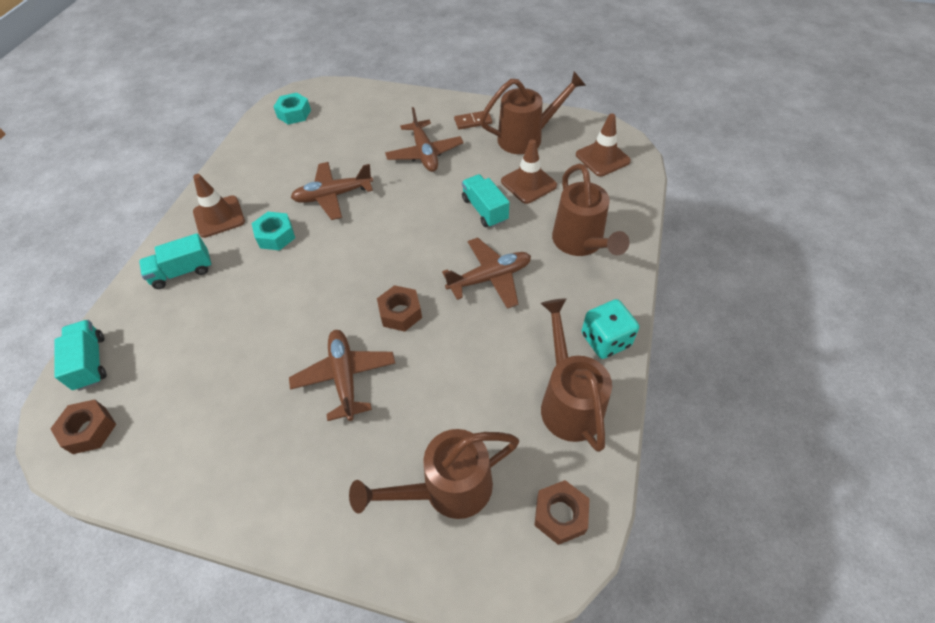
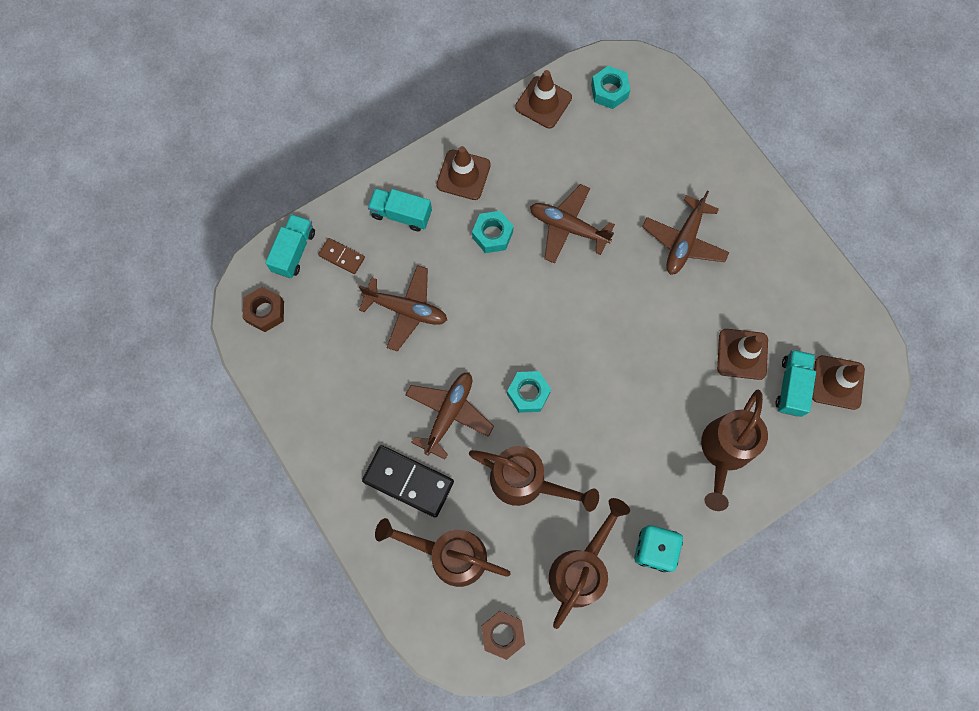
camera: 40 degrees right, 20 degrees up
(249, 144) = (543, 102): none -> brown traffic cone
(353, 459) = (408, 481): none -> black domino
(400, 313) = (528, 393): brown nut -> turquoise nut
(473, 121) = (762, 237): brown domino -> brown domino (342, 257)
(484, 210) = (678, 350): turquoise truck -> turquoise truck (791, 386)
(489, 278) = (620, 421): brown plane -> brown plane (406, 310)
(526, 138) = (792, 299): brown watering can -> brown watering can (526, 482)

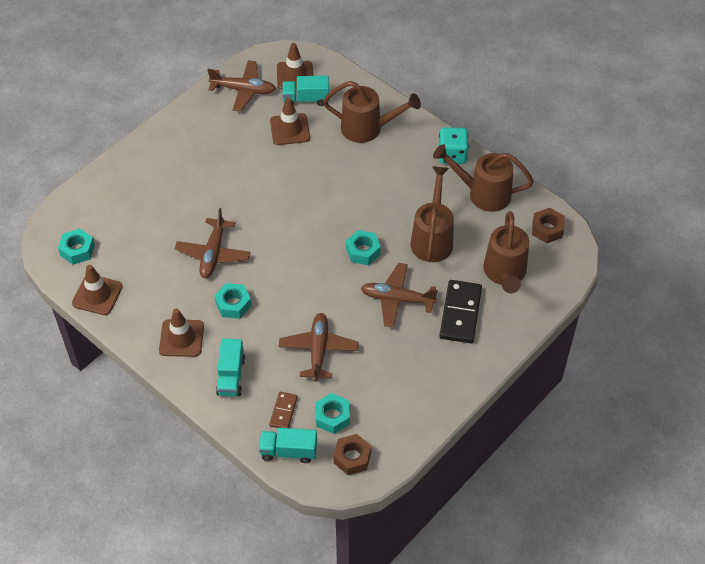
camera: 105 degrees left, 20 degrees down
(319, 304) = (332, 416): none -> turquoise nut
(684, 241) = (206, 177): brown plane -> brown plane (243, 90)

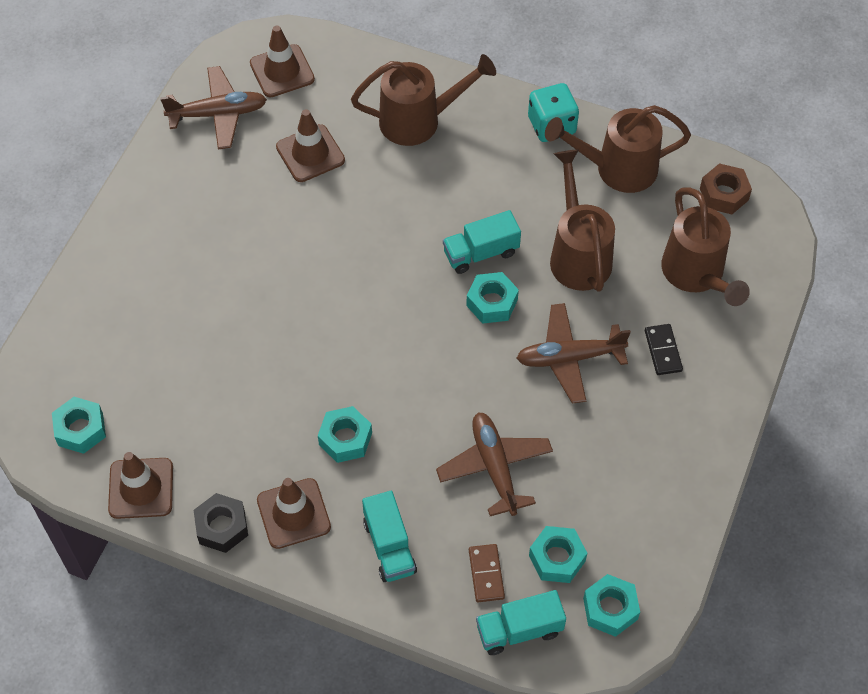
camera: 20 degrees left, 5 degrees up
(135, 332) = (222, 527): none -> black nut
(213, 254) = (283, 372): brown plane -> none
(306, 99) = (313, 102): turquoise truck -> turquoise truck (481, 253)
(352, 458) = (610, 609): brown nut -> turquoise nut
(460, 313) = (663, 351): black domino -> black domino, size x0.54

